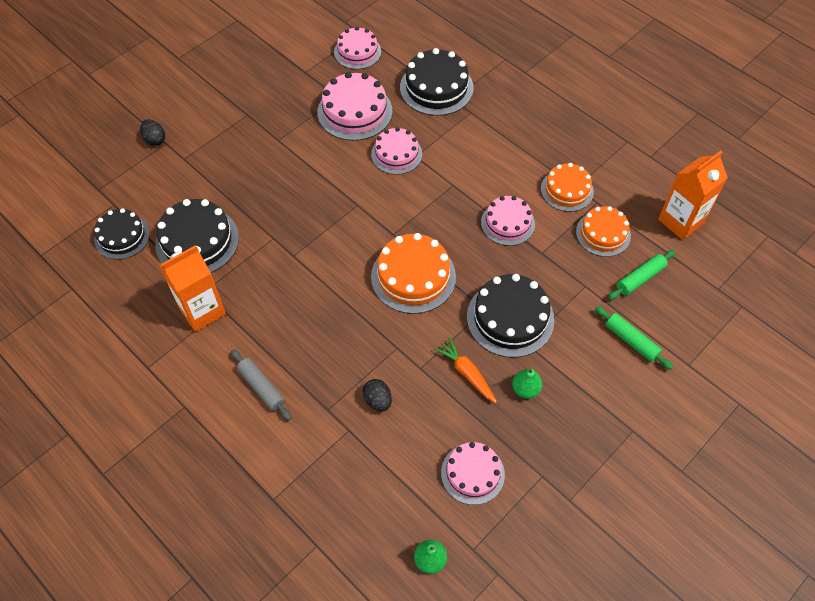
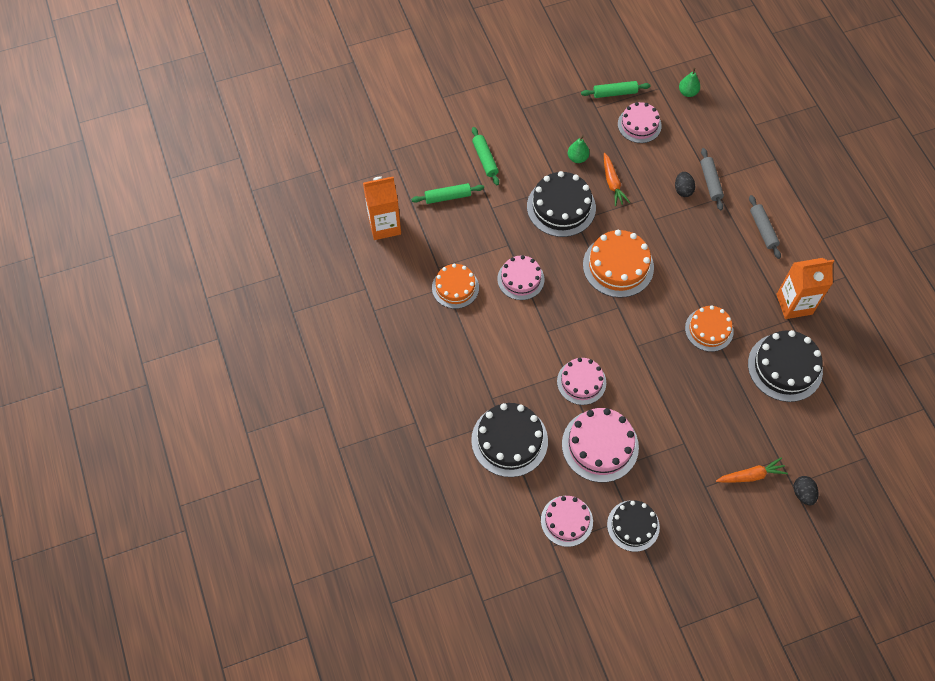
camera: 155 degrees left, 5 degrees up
(122, 236) = (850, 398): black cake -> black cake (633, 525)
(207, 137) = (751, 475): none -> orange carrot
(347, 426) = (710, 182): none -> grey rolling pin
(529, 511) = (615, 93): none -> green rolling pin
(603, 234) = (451, 240): orange cake -> orange cake (709, 329)

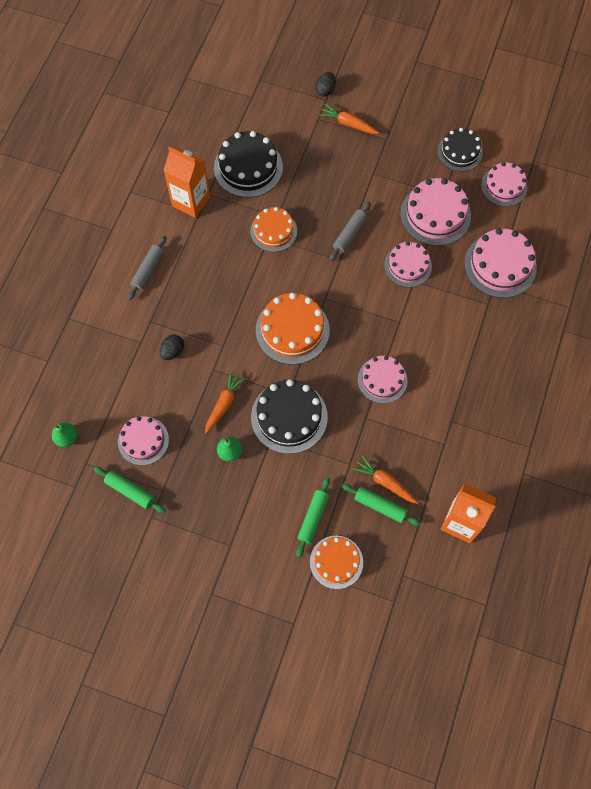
camera: 140 degrees left, 5 degrees up
(455, 287) = (444, 414): orange cake -> orange cake (336, 562)
(457, 213) = (385, 482): none -> orange carrot
(509, 440) = (500, 265): black cake -> pink cake
(710, 182) = (143, 340): grey rolling pin -> grey rolling pin (350, 234)

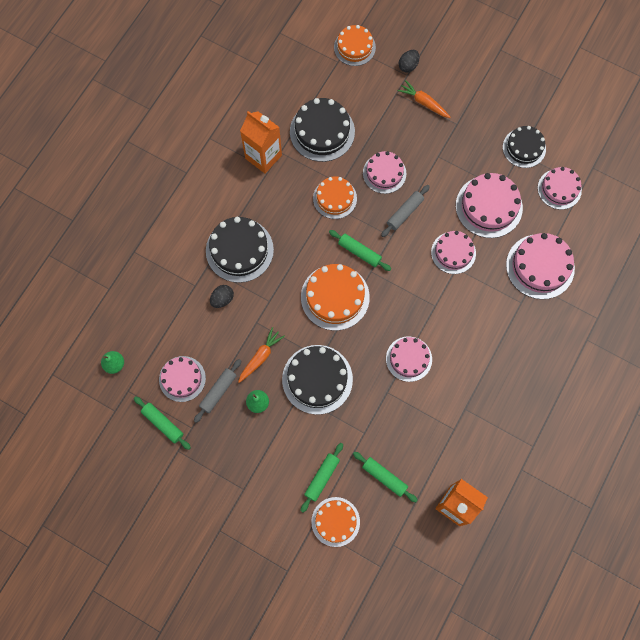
camera: 10 degrees right, 5 degrees up
(148, 270) = (213, 218): grey rolling pin -> grey rolling pin (218, 391)
(182, 299) = (239, 250): none -> black cake
(266, 80) = (354, 47): none -> orange cake
(310, 281) = (359, 252): none -> green rolling pin
(321, 198) = (384, 173): none -> pink cake
(385, 482) = (393, 456): orange carrot -> none

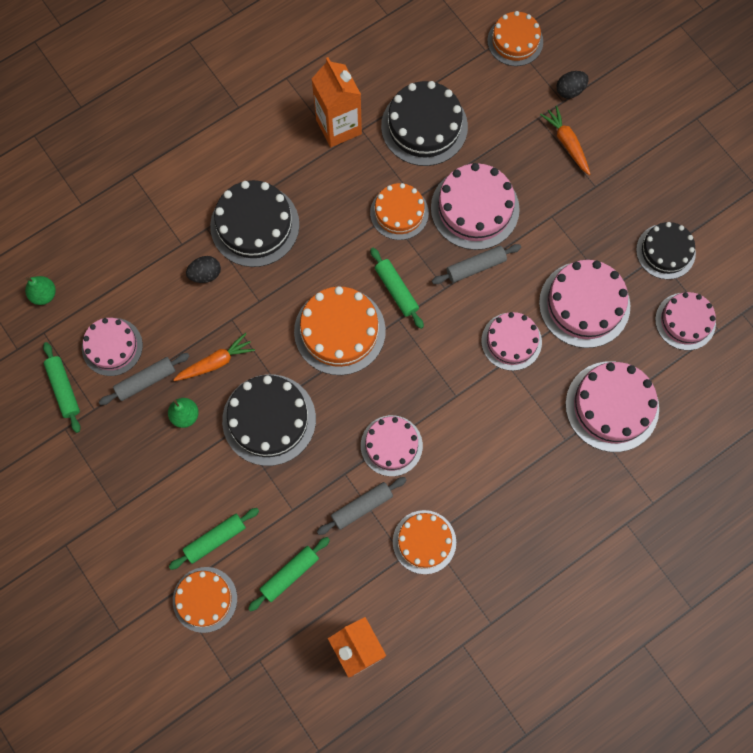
camera: 25 degrees right, 0 degrees up
(384, 173) = (475, 208): pink cake -> pink cake, size x1.52
(384, 477) = (289, 574): green rolling pin -> green rolling pin turned 75 degrees clockwise
(409, 409) = (362, 507): none -> grey rolling pin
(463, 413) = (424, 542): none -> orange cake

